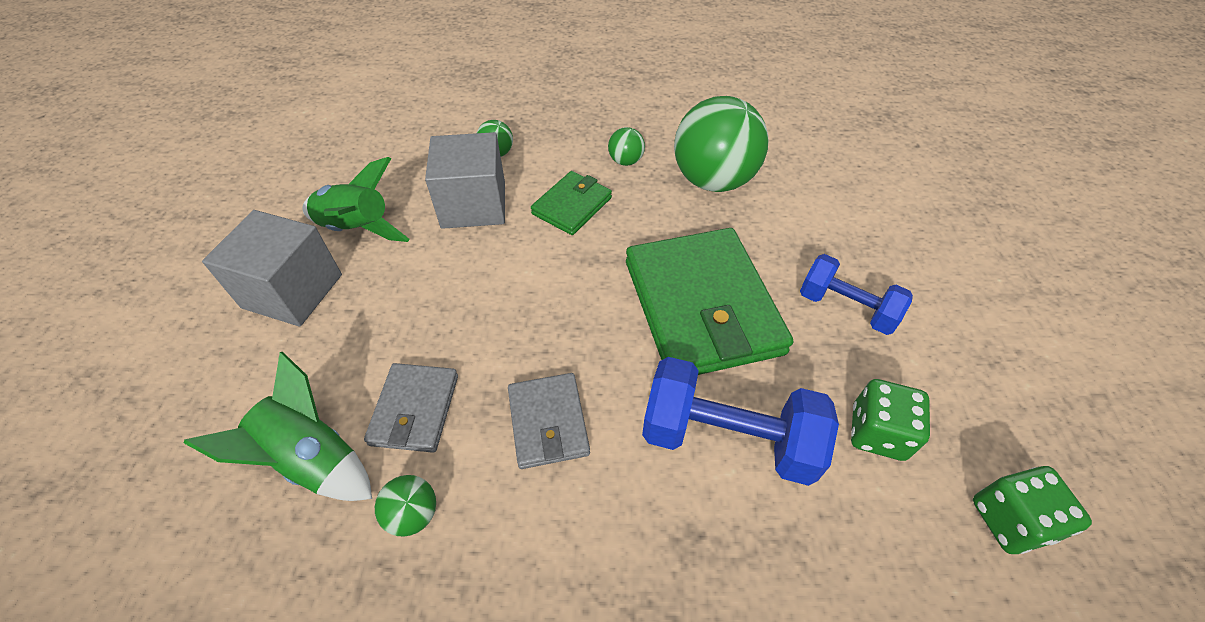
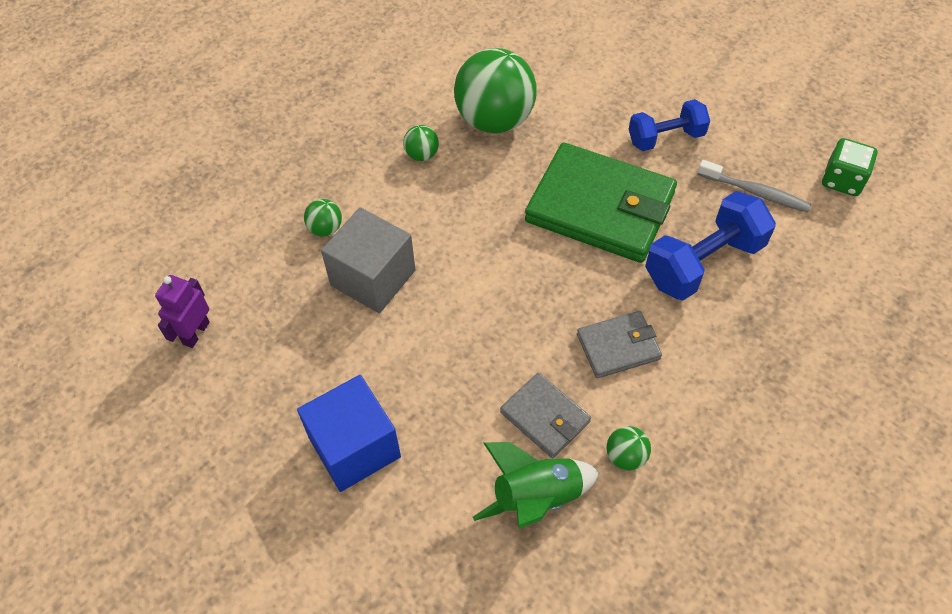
camera: 50 degrees left, 5 degrees up
(292, 291) = (354, 447): grey cube -> blue cube
(343, 146) = (196, 333): none -> purple robot
(357, 229) = (322, 370): green rocket -> none
(548, 422) = (618, 346): grey wallet -> grey wallet turned 45 degrees counterclockwise
(572, 206) = (437, 217): green wallet -> none
(877, 432) = (755, 192): green dice -> grey toothbrush

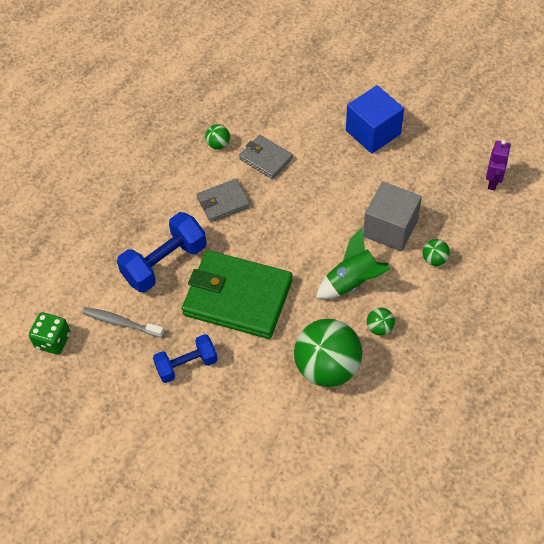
camera: 175 degrees right, 0 degrees up
(536, 497) = (267, 120): green rocket -> green rocket (352, 282)

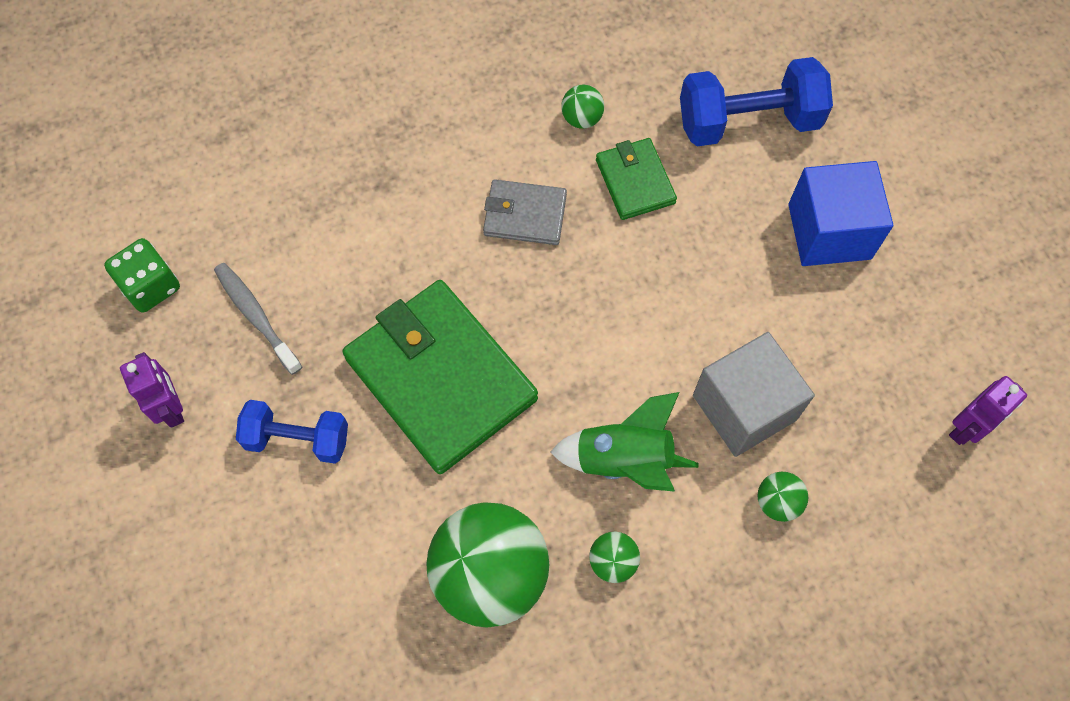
camera: 30 degrees right, 10 degrees up
(109, 389) = (171, 408): none -> purple robot
(164, 263) = (377, 261): blue dumbbell -> blue dumbbell (748, 121)
(266, 159) = (635, 181): grey wallet -> green wallet

